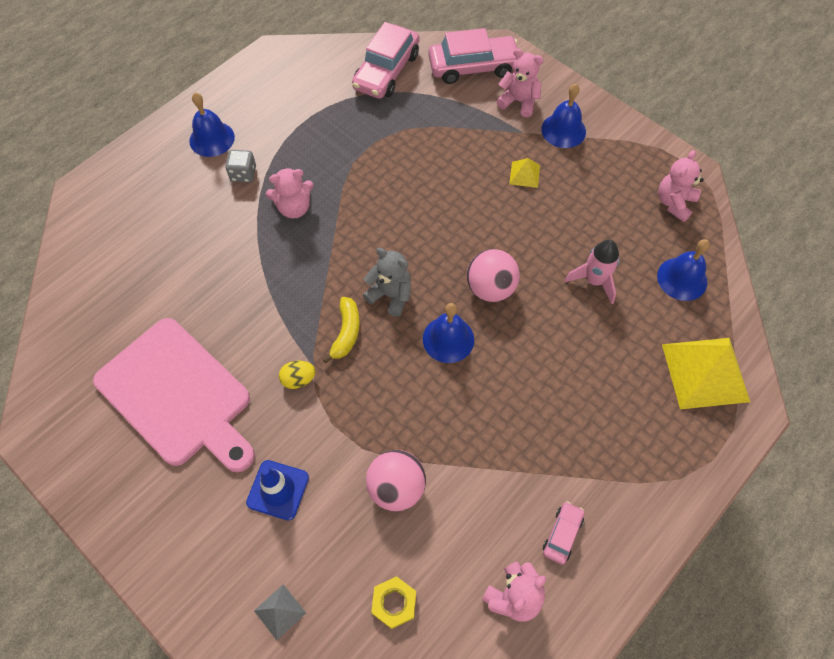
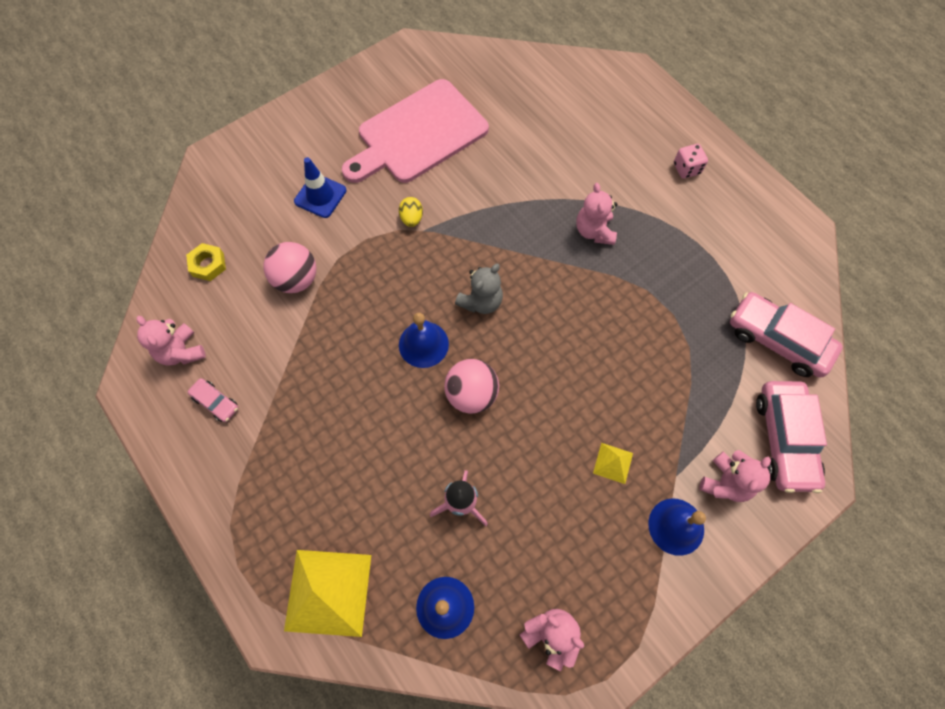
camera: 100 degrees right, 5 degrees up
(212, 139) = (686, 169): blue bell -> pink dice
(243, 174) = (640, 192): grey dice -> none
(280, 611) = (229, 190): grey pyramid -> none
(346, 332) = (449, 259): yellow banana -> none

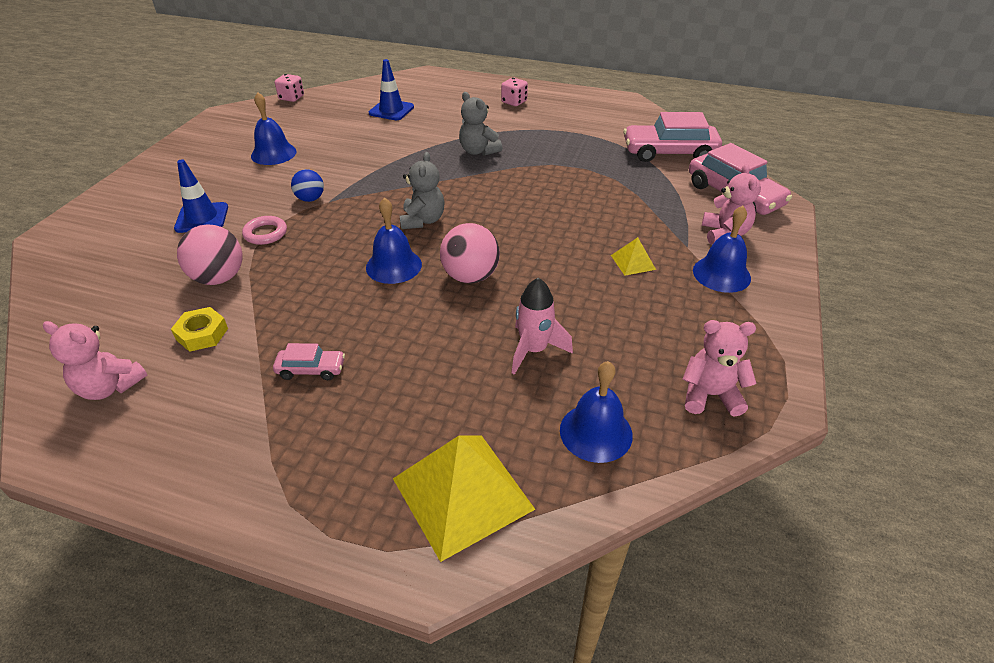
camera: 35 degrees left, 25 degrees down
(208, 264) = (99, 308): yellow nut -> yellow nut (202, 334)
(216, 402) = (188, 407): pink car -> pink car (311, 369)
(354, 244) = (265, 233): none -> pink ring
(411, 218) = (310, 199): yellow egg -> blue ball
(418, 134) = (273, 153): pink cutting board -> blue bell
(481, 50) = (291, 98): none -> pink dice
(558, 119) = (391, 110): none -> blue traffic cone
(594, 231) = (478, 151): pink teddy bear -> grey teddy bear

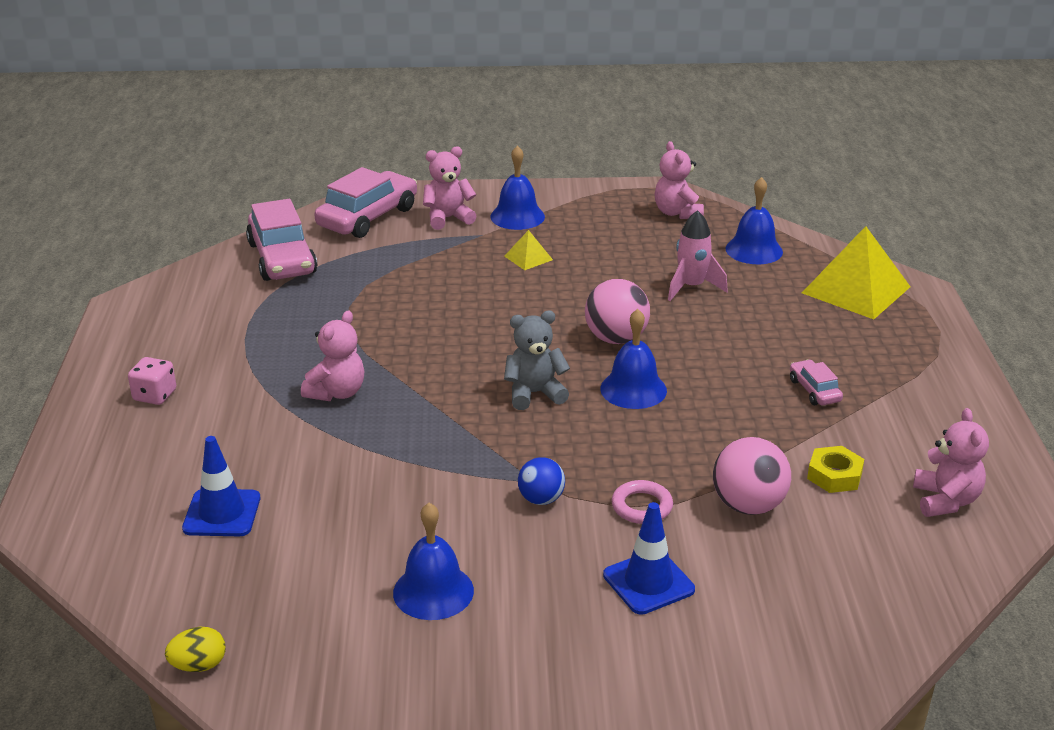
camera: 110 degrees left, 10 degrees down
(291, 98) = (199, 665): pink dice -> yellow egg
(478, 151) = (337, 393): grey teddy bear -> pink teddy bear

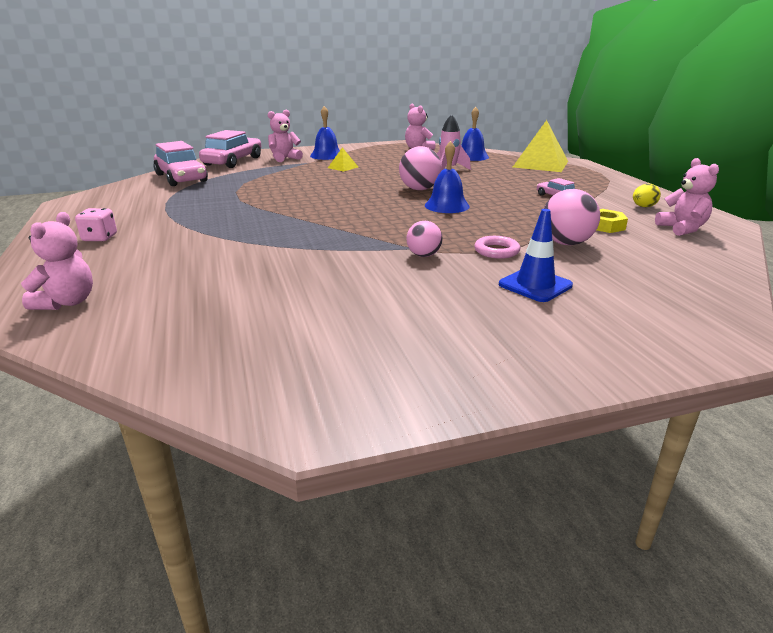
camera: 15 degrees left, 5 degrees down
(199, 665) = (178, 387): yellow egg -> yellow egg (643, 207)
(222, 513) = (172, 289): blue traffic cone -> none
(337, 393) = (244, 224): pink teddy bear -> pink teddy bear (67, 302)
(433, 591) = (374, 310): blue bell -> none
(534, 393) = (384, 213): grey teddy bear -> none
(541, 499) = (423, 255): blue ball -> pink ball

